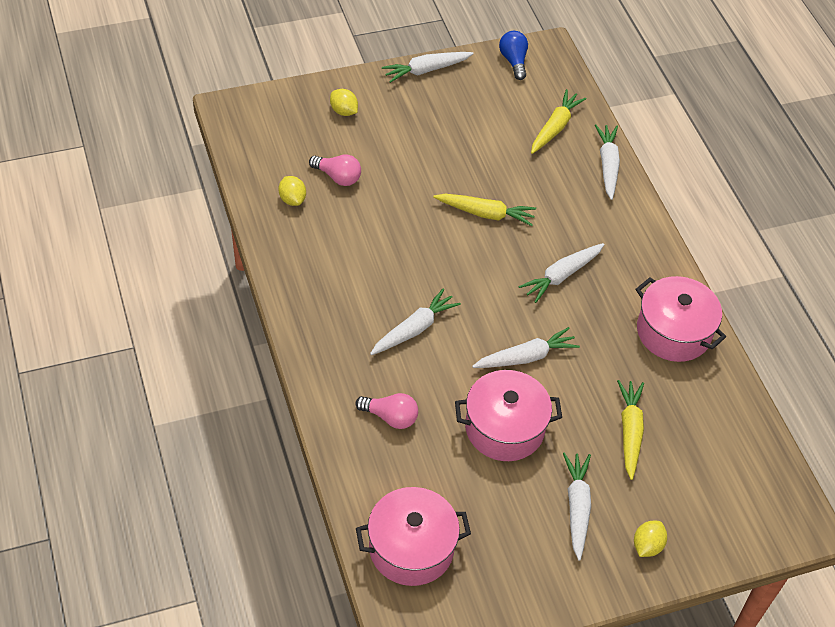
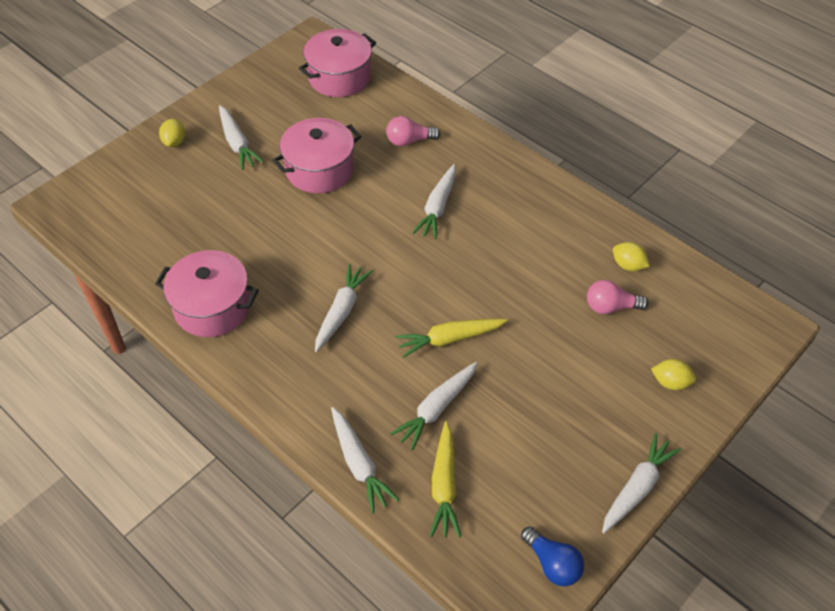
camera: 155 degrees right, 0 degrees up
(526, 357) = (333, 227): white carrot -> white carrot (436, 408)
(630, 432) = (219, 209): yellow carrot -> none

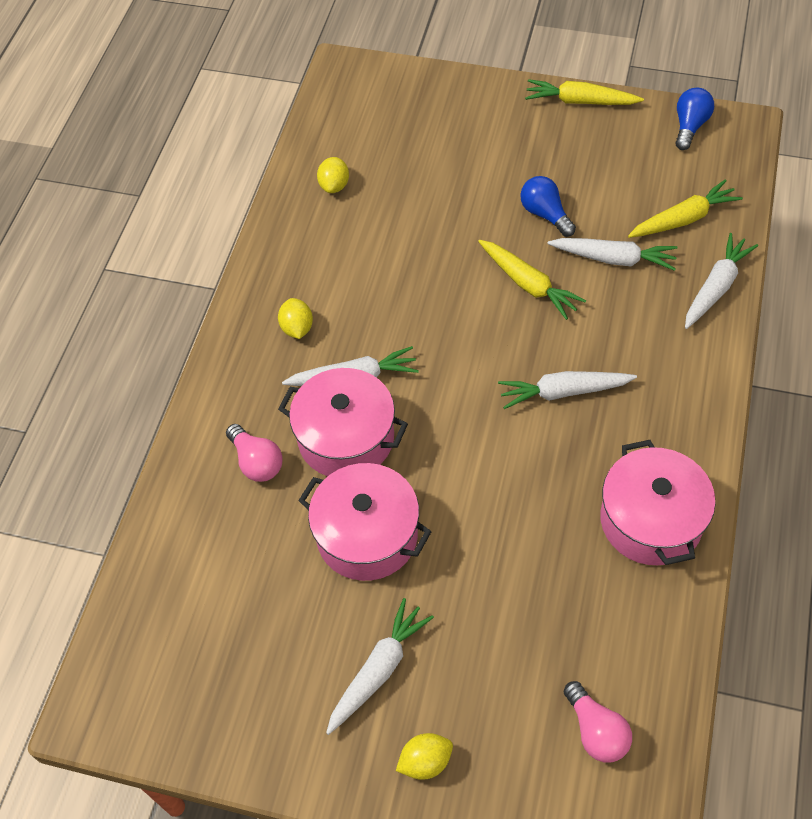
camera: 115 degrees left, 5 degrees up
(339, 77) = (168, 617): pink pot -> pink pot (346, 438)
(513, 387) = (545, 214): none -> blue light bulb
(610, 307) = (398, 180): pink light bulb -> pink light bulb (596, 731)
(637, 488) = (580, 101): white carrot -> yellow carrot
(670, 382) = (457, 113): yellow lemon -> yellow lemon (297, 328)

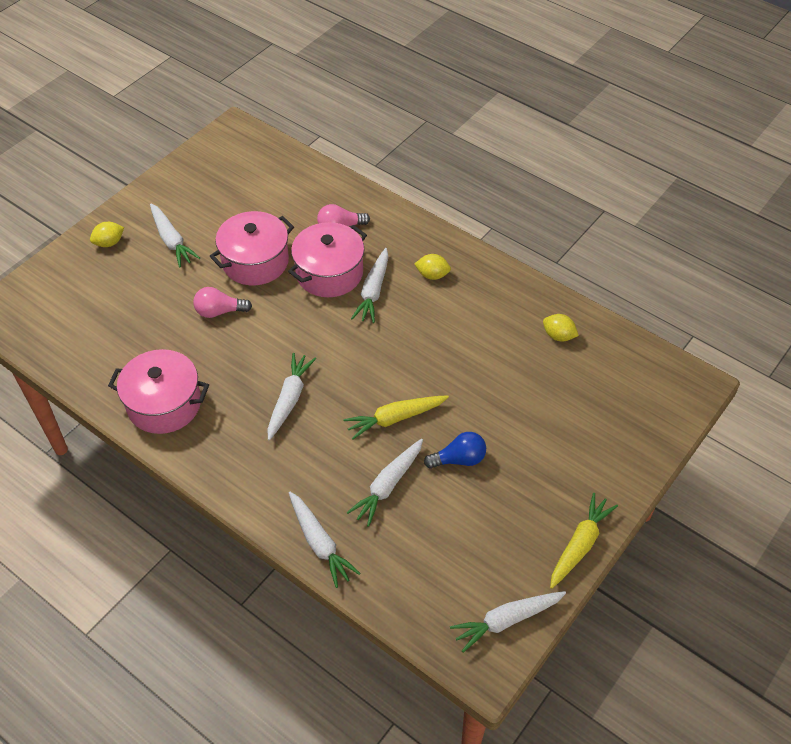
camera: 110 degrees right, 5 degrees down
(425, 762) = (109, 243): yellow lemon -> yellow lemon turned 60 degrees clockwise
(596, 731) = (66, 319): pink light bulb -> pink light bulb (219, 311)
(683, 219) = (401, 557): yellow carrot -> none
(689, 126) = (507, 620): blue light bulb -> white carrot

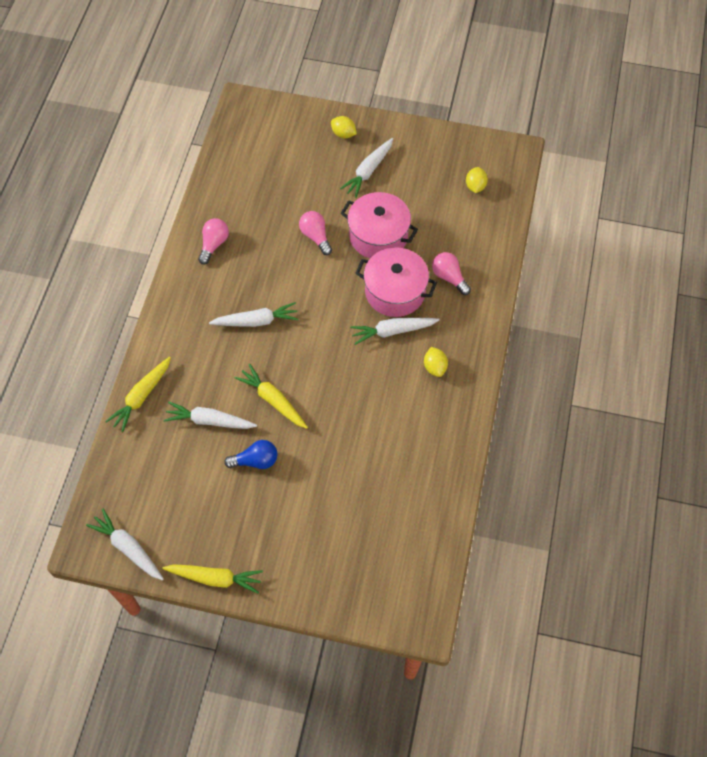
camera: 65 degrees right, 10 degrees up
(164, 404) = (214, 244): pink pot -> pink light bulb
(319, 543) = (141, 396): white carrot -> yellow carrot
(459, 459) = (255, 461): blue light bulb -> blue light bulb turned 60 degrees counterclockwise
(558, 336) = (420, 490): yellow lemon -> yellow lemon (475, 186)

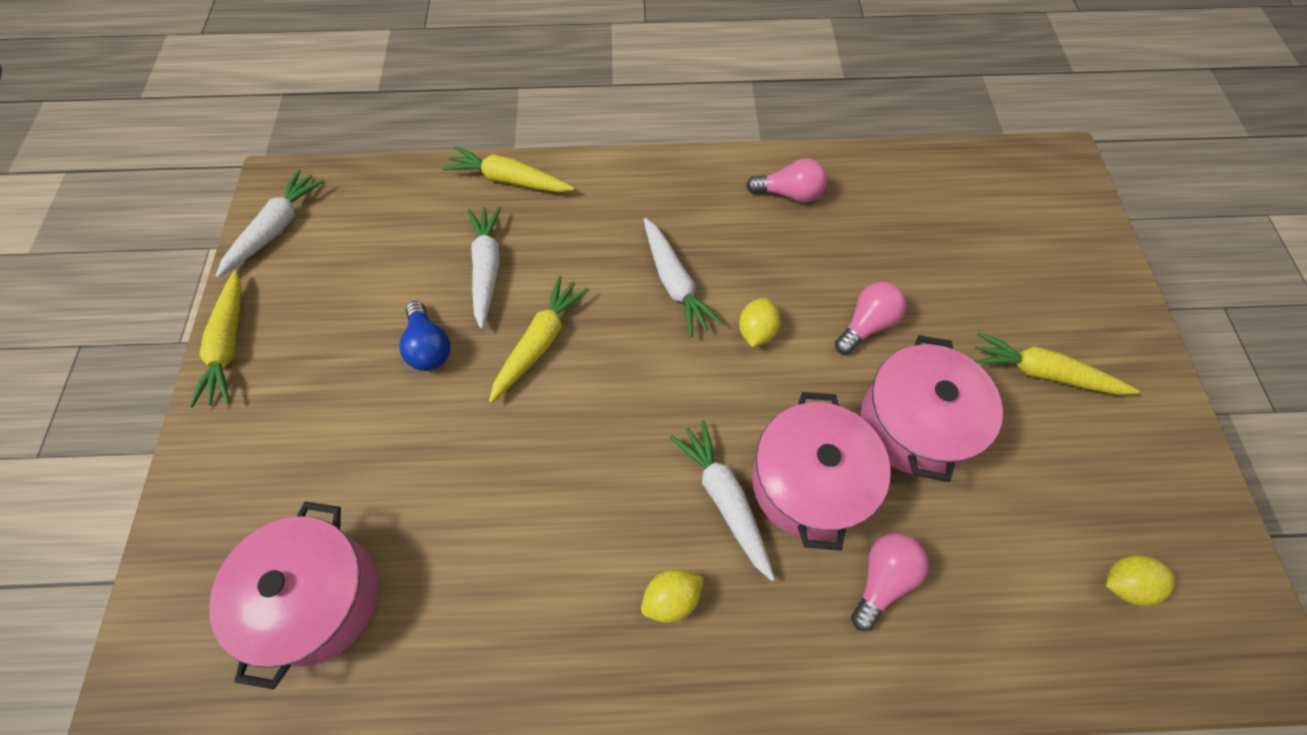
camera: 75 degrees right, 0 degrees up
(343, 134) = (1097, 314): yellow lemon -> yellow lemon (756, 332)
(368, 171) = (1043, 373): white carrot -> yellow carrot
(391, 531) = (317, 598): none -> pink pot

